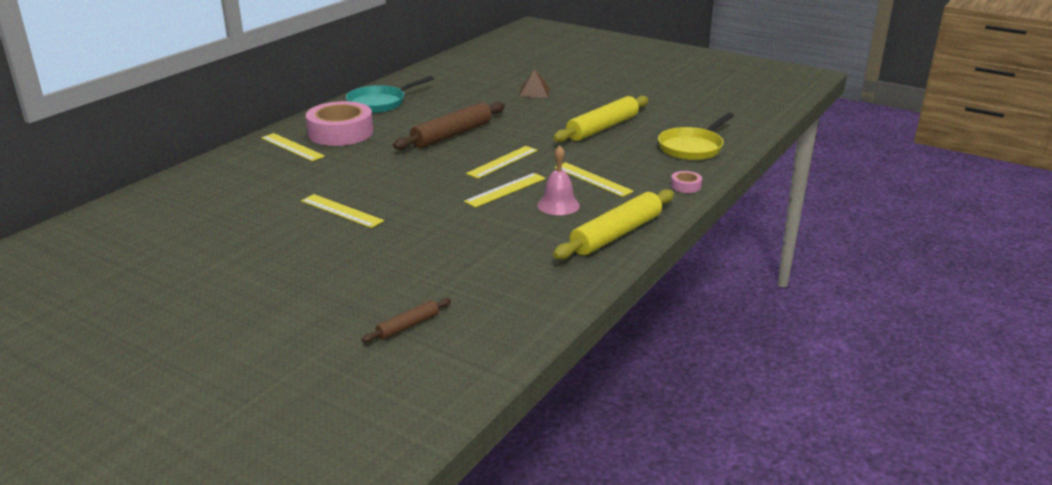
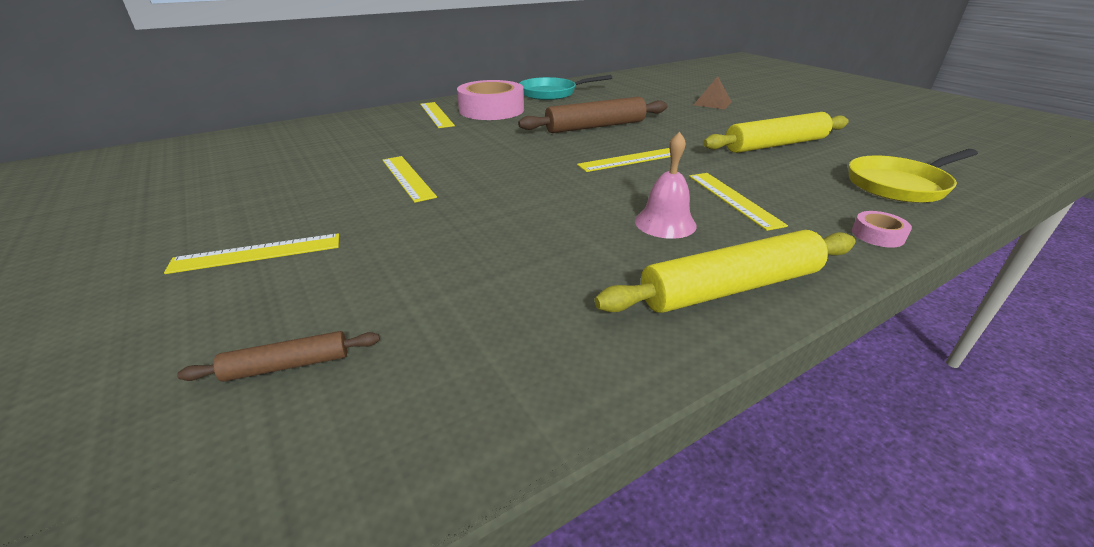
camera: 25 degrees right, 5 degrees up
(505, 190) = (609, 190): yellow ruler -> yellow ruler (257, 253)

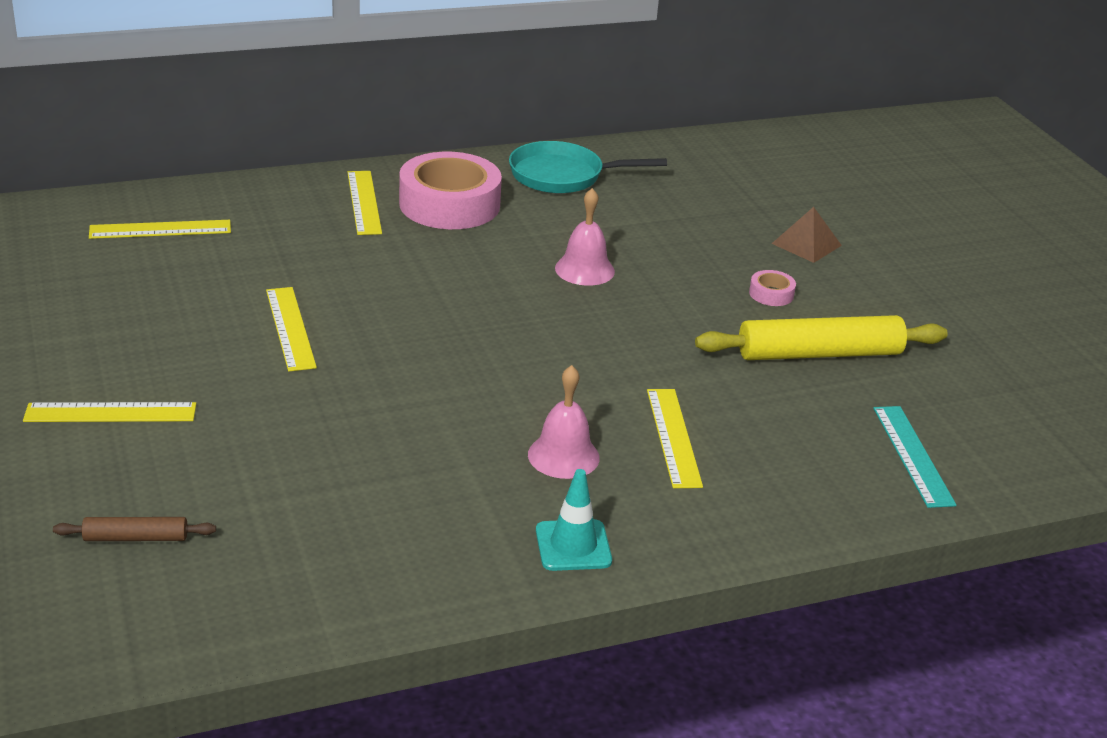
camera: 10 degrees right, 0 degrees up
(595, 126) = (584, 269): brown rolling pin -> pink bell
(629, 160) = (589, 346): yellow ruler -> yellow ruler (160, 229)
(730, 287) = (573, 546): yellow rolling pin -> turquoise traffic cone
(877, 235) = (797, 519): pink tape -> pink tape (771, 294)
(899, 185) = (913, 455): yellow pan -> turquoise ruler

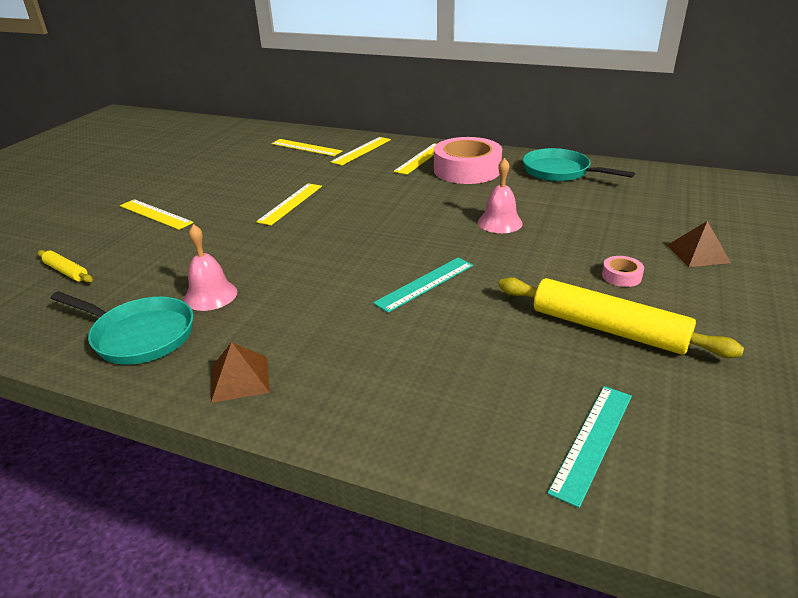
camera: 45 degrees right, 0 degrees up
(136, 537) = (66, 271): brown rolling pin -> yellow rolling pin
(389, 559) = (139, 335): none -> turquoise pan
(563, 456) = (322, 321): pink bell -> pink bell (210, 295)
(573, 546) = (240, 378): turquoise traffic cone -> brown pyramid
(606, 373) = (425, 284): none -> turquoise ruler
(674, 437) = (410, 340): yellow ruler -> yellow ruler (361, 151)

